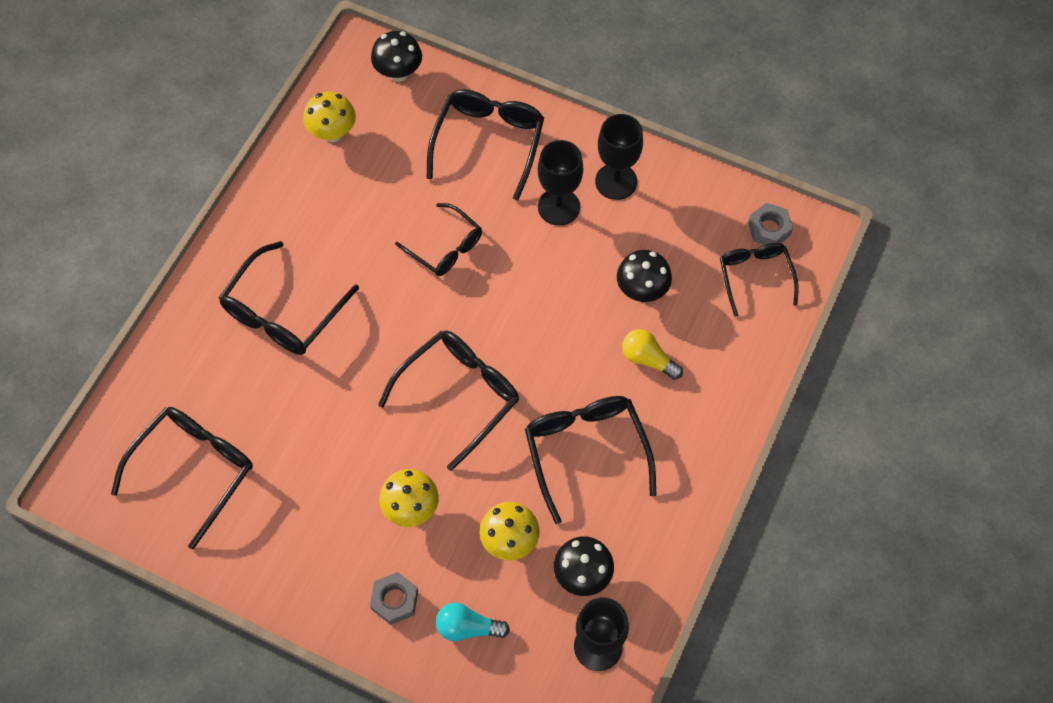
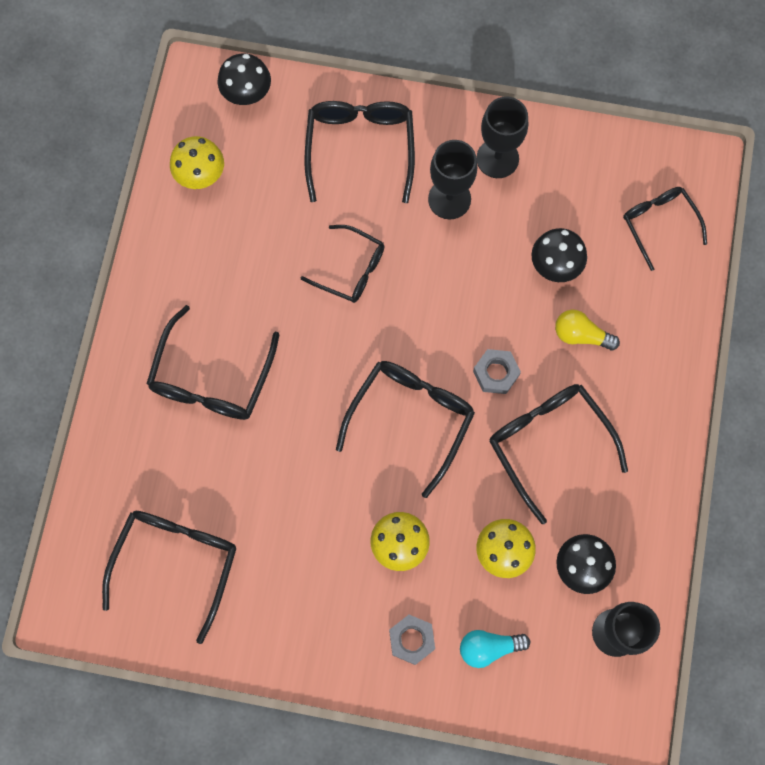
camera: 15 degrees left, 10 degrees up
(769, 228) = (658, 171): grey nut -> grey nut (496, 373)

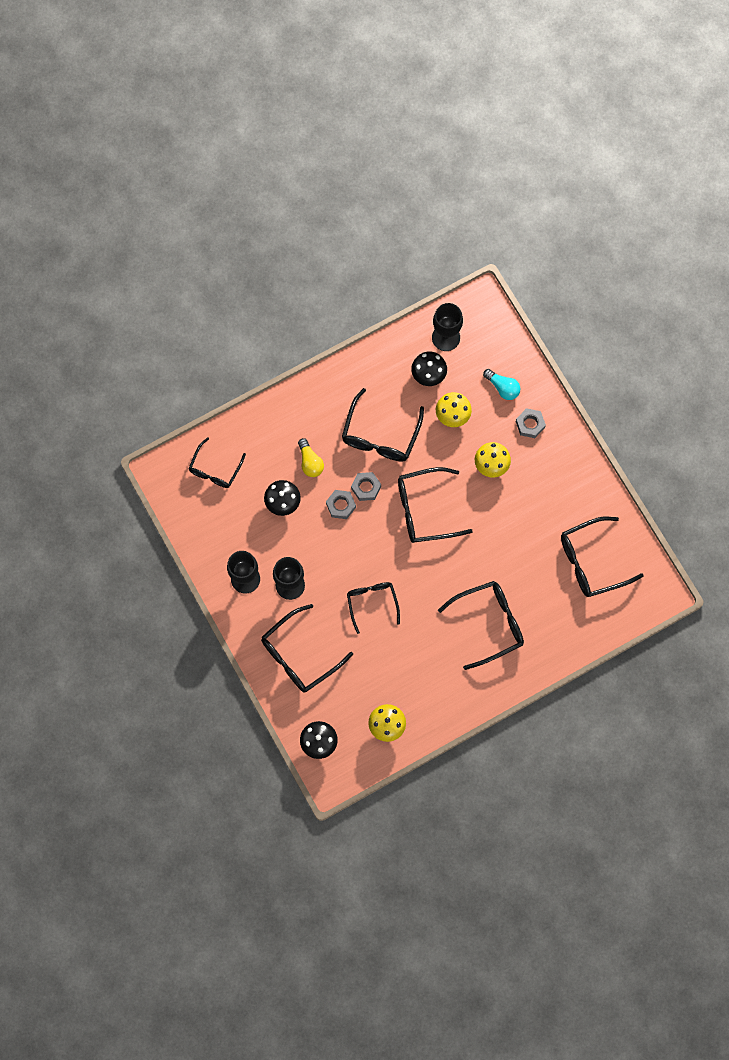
camera: 130 degrees left, 0 degrees up
(497, 327) = (341, 505): none -> grey nut

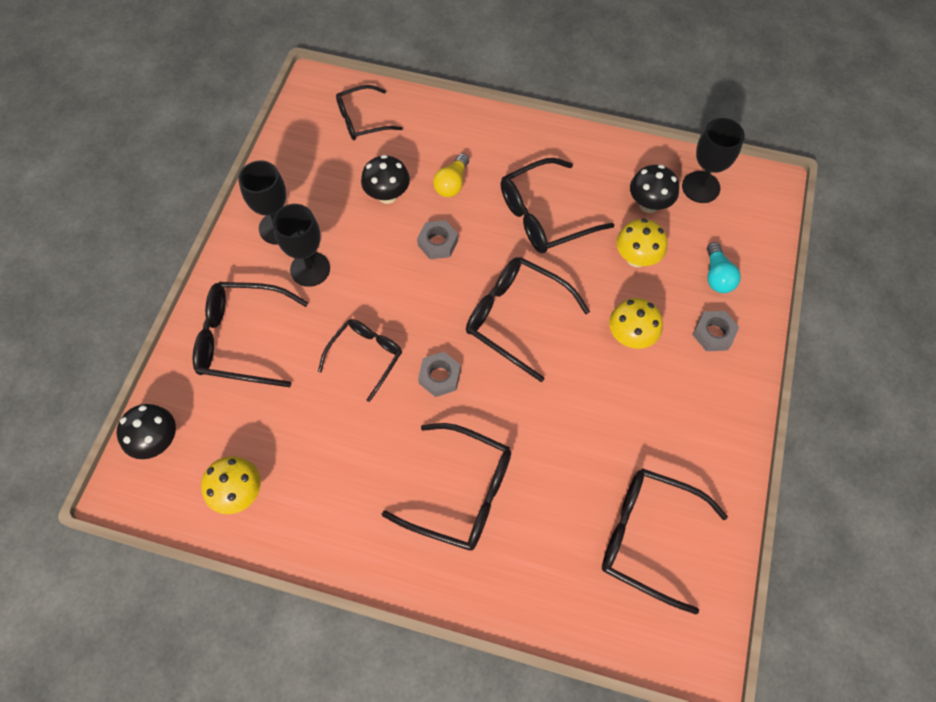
camera: 45 degrees right, 10 degrees down
(366, 487) = (479, 248): grey nut -> grey nut (439, 377)

